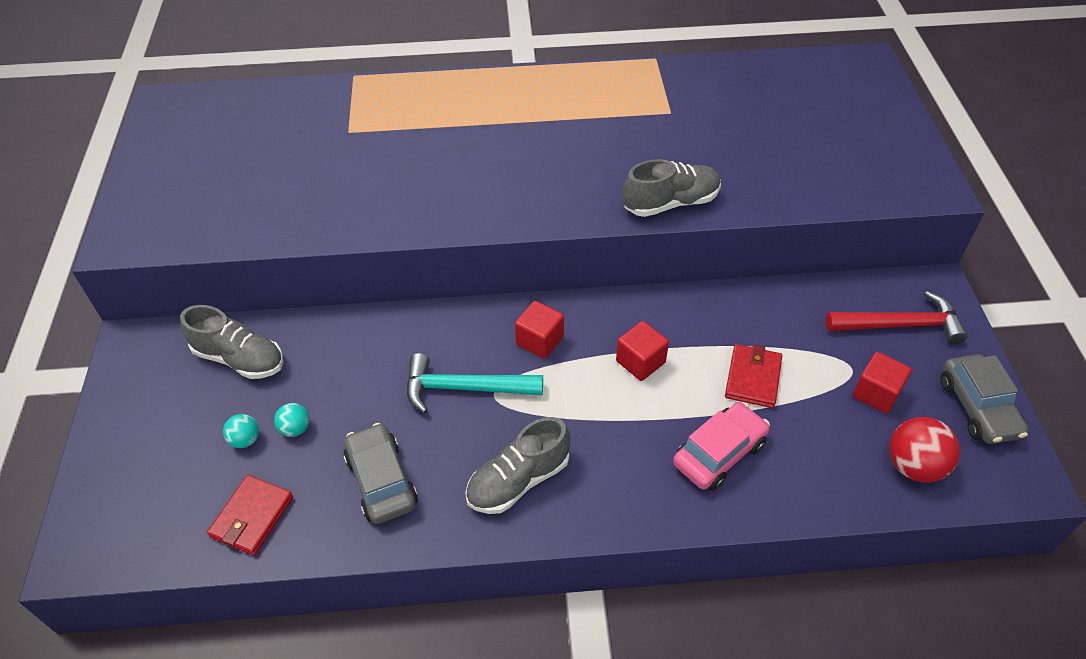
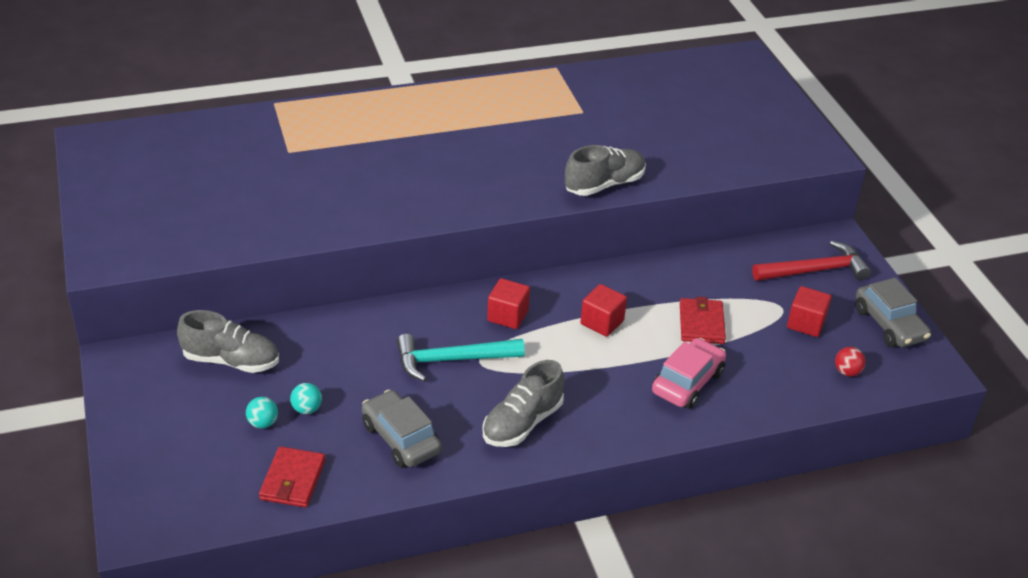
camera: 15 degrees left, 10 degrees down
(913, 466) = (847, 372): red ball -> red ball, size x0.55

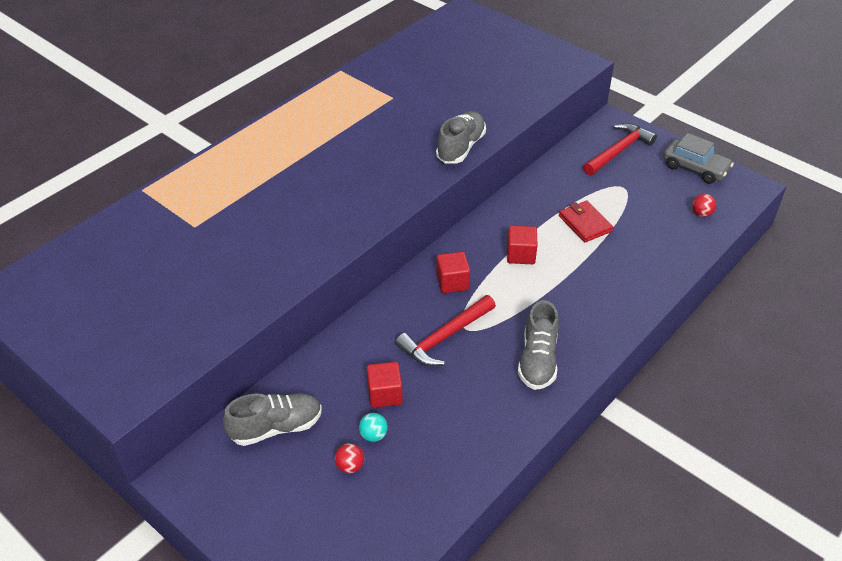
camera: 30 degrees left, 5 degrees up
(263, 423) = (350, 466): turquoise ball -> red ball
(293, 480) = (416, 500): red wallet -> none
(401, 438) = (465, 420): grey car -> none
(452, 360) = (445, 337): turquoise hammer -> red hammer
(687, 382) = (615, 271): pink car -> none
(806, 323) = (647, 191): red cube -> red cube (385, 394)

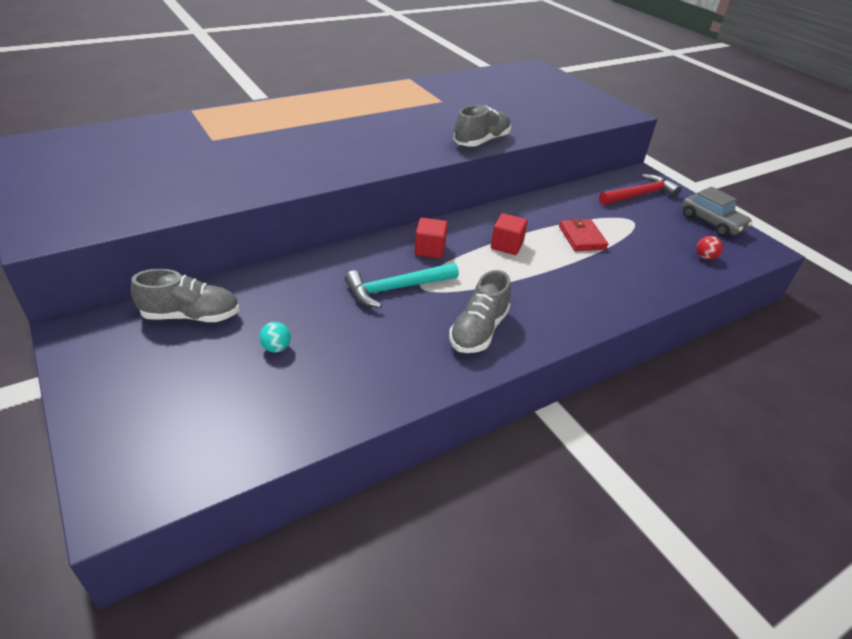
camera: 15 degrees right, 5 degrees down
(350, 466) = (235, 367): red ball -> none
(385, 394) = (310, 317): red cube -> none
(445, 337) = (397, 288): red hammer -> turquoise hammer

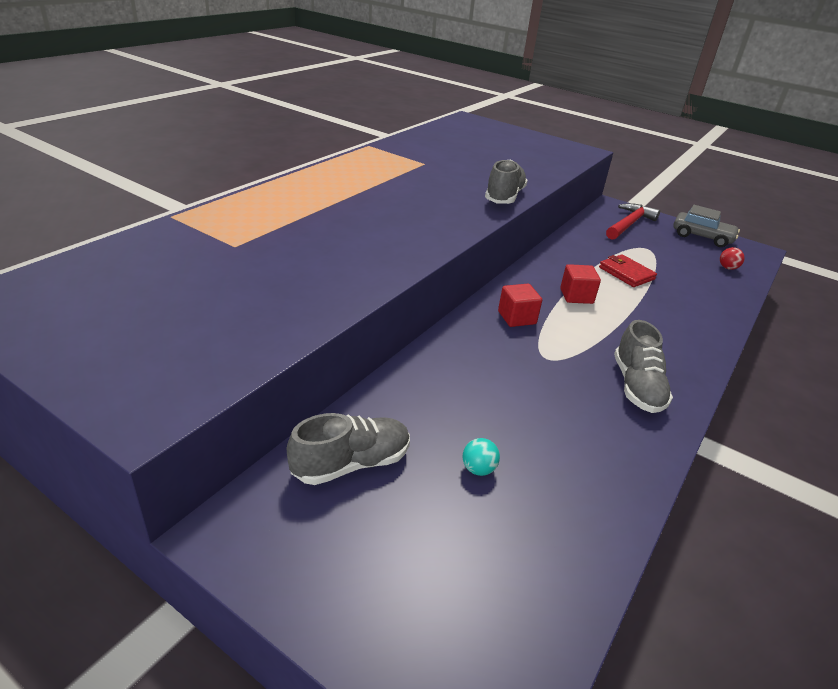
camera: 25 degrees left, 5 degrees down
(397, 288) = (527, 366): turquoise hammer -> none

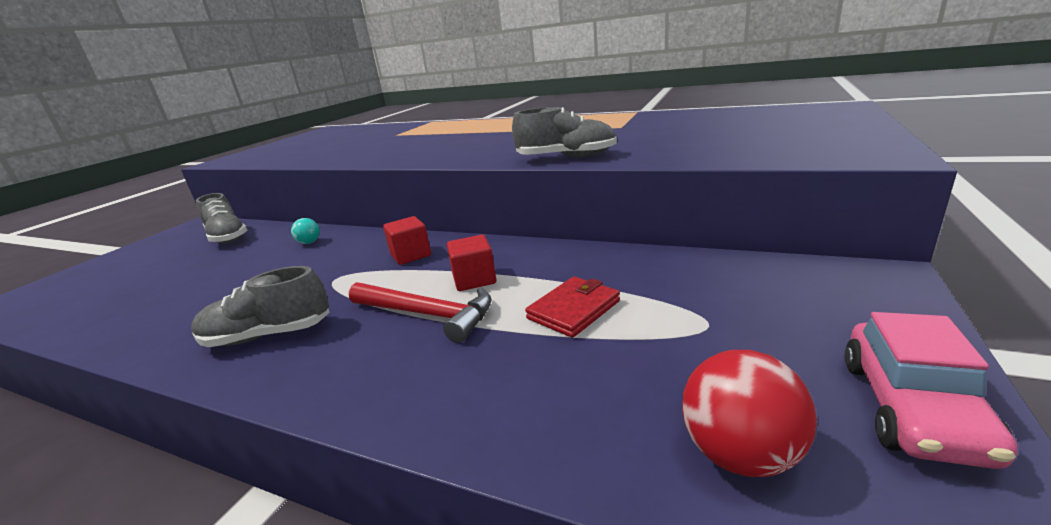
camera: 85 degrees right, 10 degrees down
(478, 469) = (194, 272): turquoise ball -> turquoise ball (309, 242)
(629, 224) = (807, 299): red hammer -> red hammer (427, 314)
(702, 237) = (911, 408): grey car -> pink car
(727, 268) = (740, 454): red ball -> red ball, size x1.82

